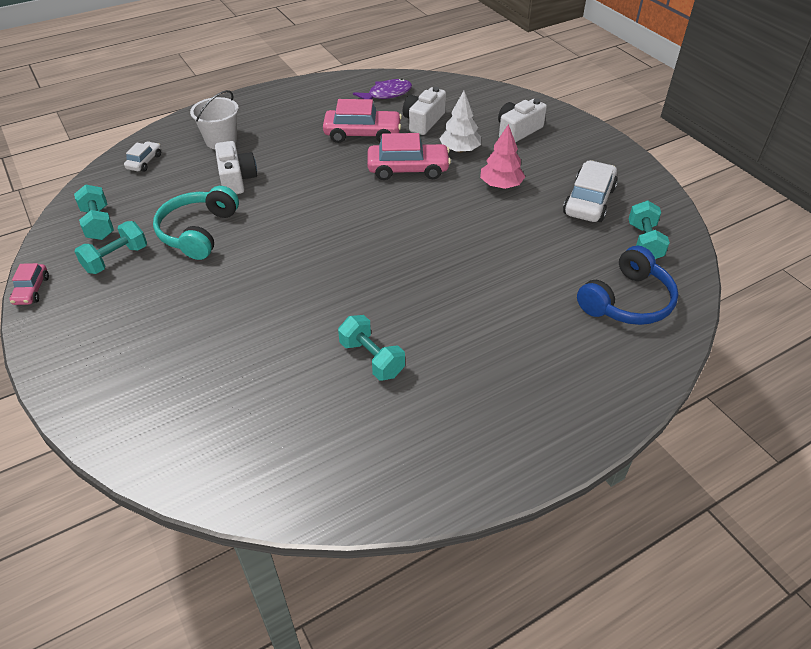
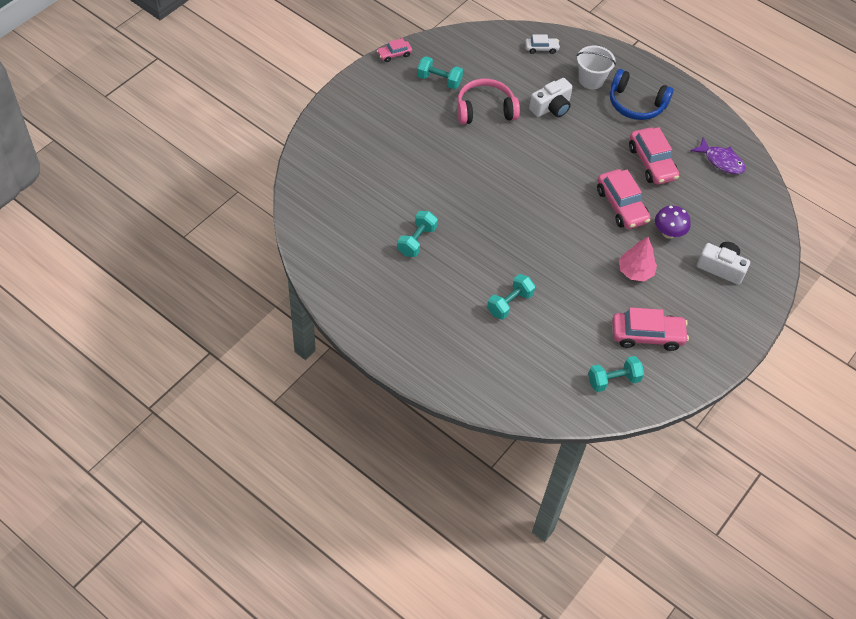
camera: 65 degrees right, 10 degrees up
(98, 224) = (466, 56): turquoise dumbbell -> turquoise dumbbell (509, 303)
(198, 232) = (485, 110): turquoise headphones -> pink headphones
(423, 121) = (695, 198): white camera -> none
(460, 150) = (668, 233): white tree -> purple mushroom
(589, 201) = (647, 335): white car -> pink car
(627, 301) = (538, 375): blue headphones -> blue headphones (636, 104)

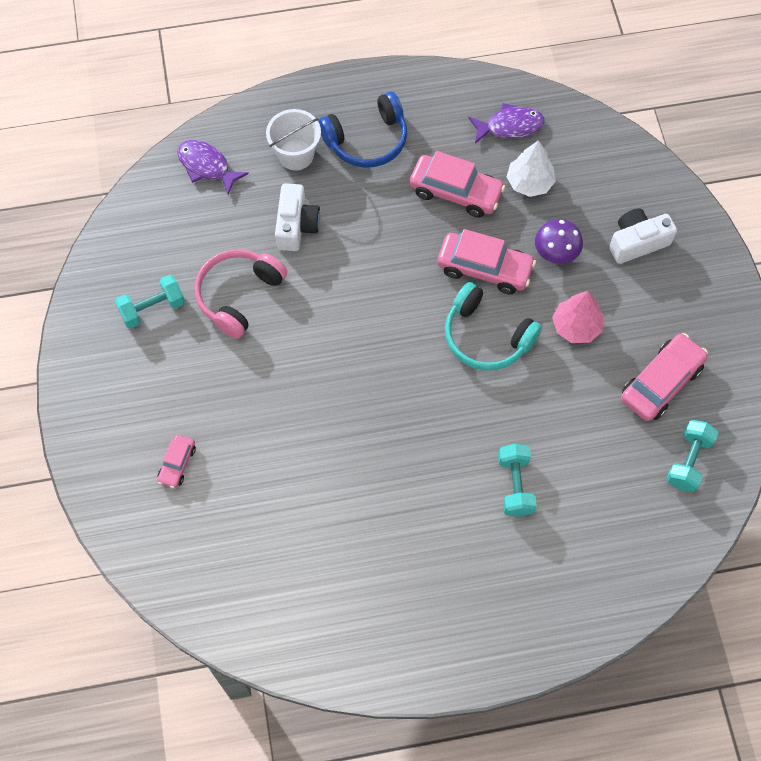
camera: 45 degrees left, 10 degrees up
(394, 54) = (70, 325): pink car -> pink car (177, 464)
(416, 241) = (354, 516): turquoise dumbbell -> none
(541, 48) = (207, 166): white car -> purple fish
(582, 233) = (486, 336): none -> turquoise headphones
(697, 192) = (529, 182): none -> white tree

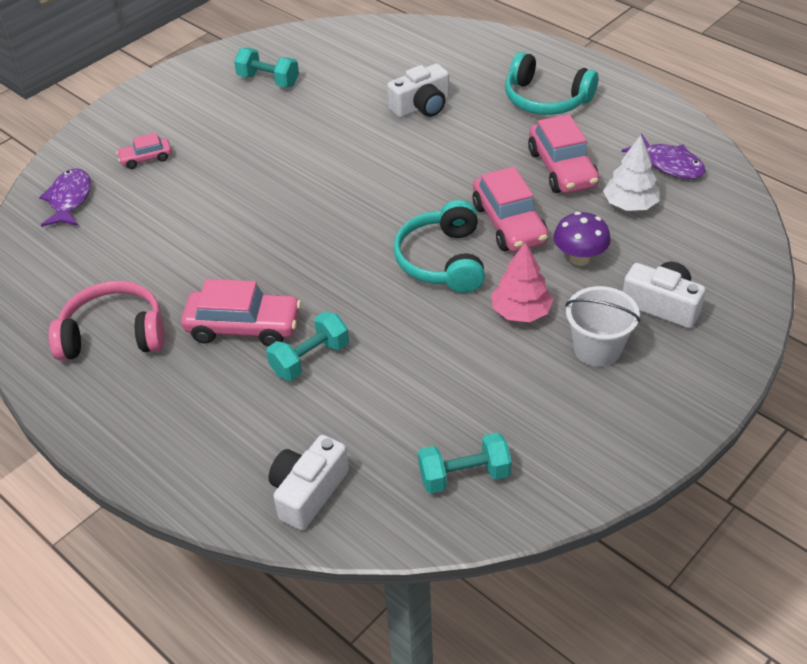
camera: 55 degrees right, 20 degrees down
(207, 166) = (419, 42): purple fish -> purple fish (69, 199)
(239, 295) = (325, 112): pink headphones -> pink headphones (114, 334)
(296, 155) = (484, 74): white bucket -> white bucket (597, 349)
(367, 140) = (546, 99): blue headphones -> turquoise headphones
(633, 561) = (308, 492): none -> white camera
(661, 383) = (530, 405): pink car -> pink car (243, 327)

